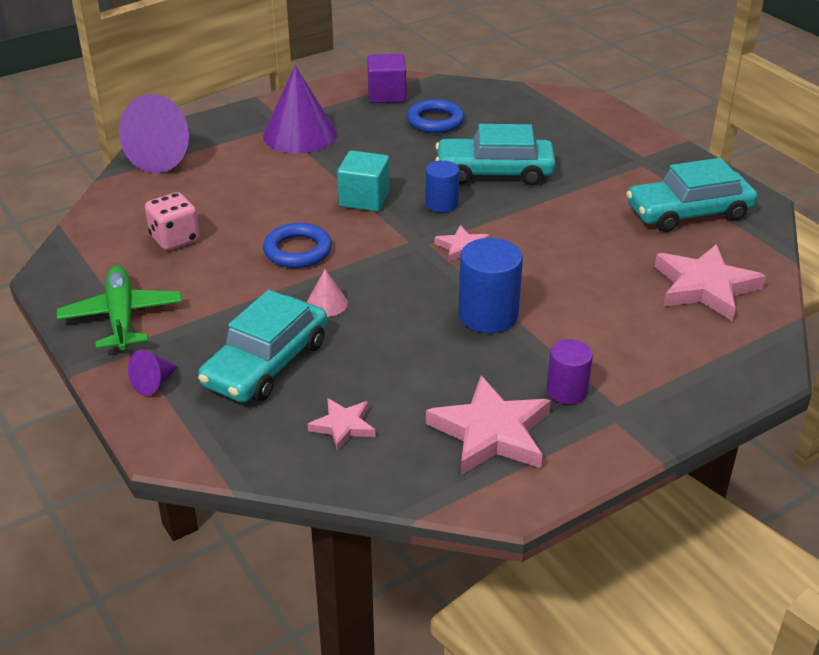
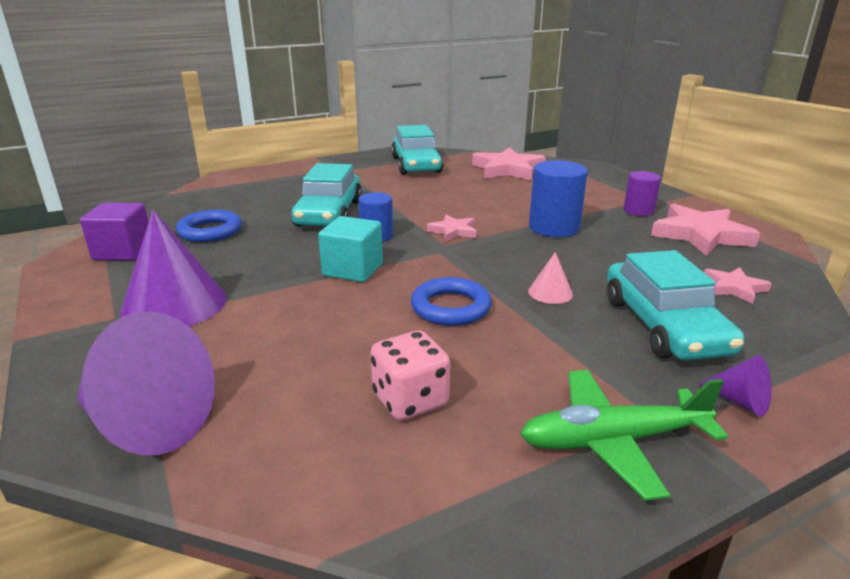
camera: 85 degrees left, 10 degrees down
(266, 363) = (664, 325): turquoise car -> turquoise car turned 45 degrees clockwise

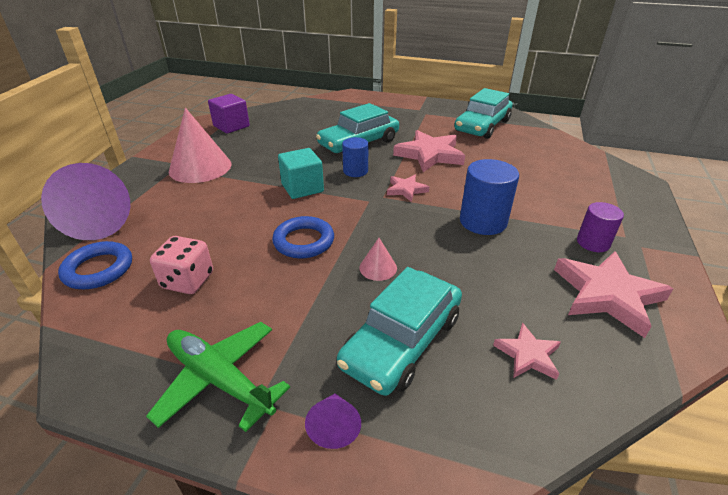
camera: 45 degrees right, 10 degrees up
(174, 304) = (200, 167): purple cone -> pink cone
(210, 231) = (283, 130): blue ring -> blue ring (98, 269)
(508, 169) = (549, 156): pink star -> pink star (430, 155)

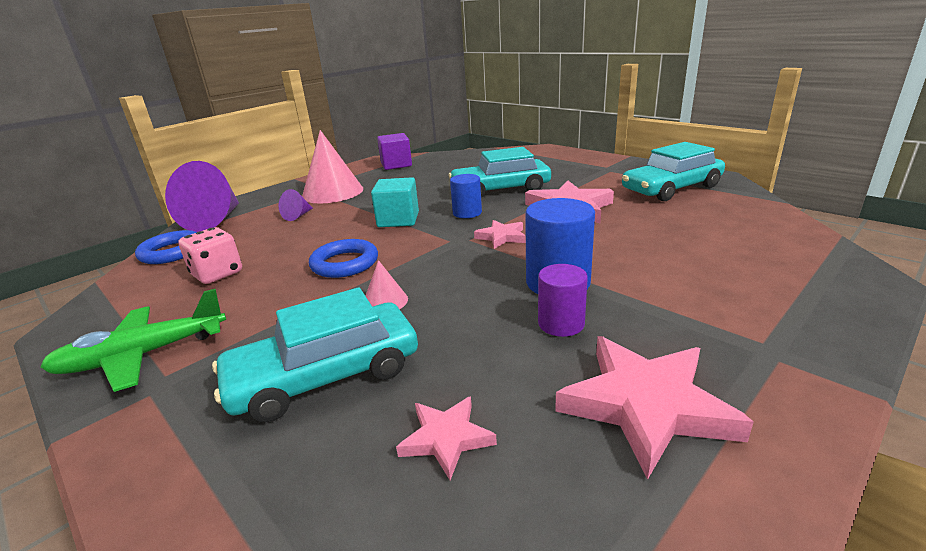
camera: 30 degrees right, 10 degrees down
(219, 379) = (142, 355): green plane -> green plane turned 90 degrees counterclockwise
(334, 427) = (170, 430): purple cone -> purple cone (298, 216)
(593, 243) = (694, 337): purple cylinder -> purple cylinder (561, 324)

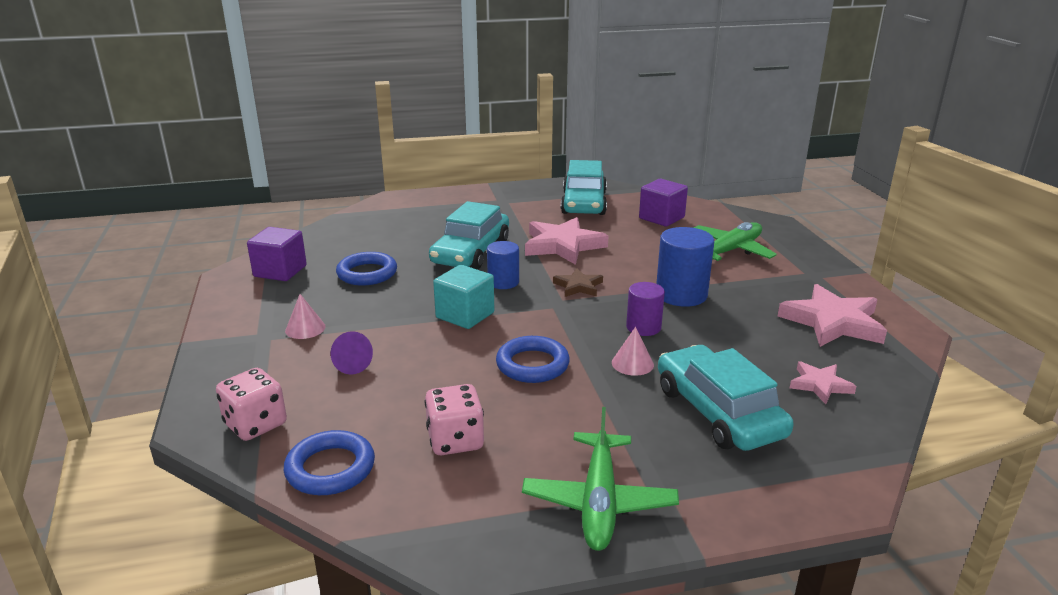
camera: 60 degrees left, 0 degrees up
(215, 220) = (255, 424): purple cone -> pink dice
(325, 375) = (718, 412): turquoise car -> turquoise car turned 150 degrees clockwise
(332, 192) = (305, 328): pink cone -> pink cone, size x0.46
(422, 179) = (367, 273): none -> blue ring
(502, 237) = (578, 286): pink star -> brown star
(561, 324) = (735, 313): purple cylinder -> purple cylinder (643, 327)
(718, 223) = (661, 218): none -> purple cube
(718, 277) = (730, 251): none -> green plane

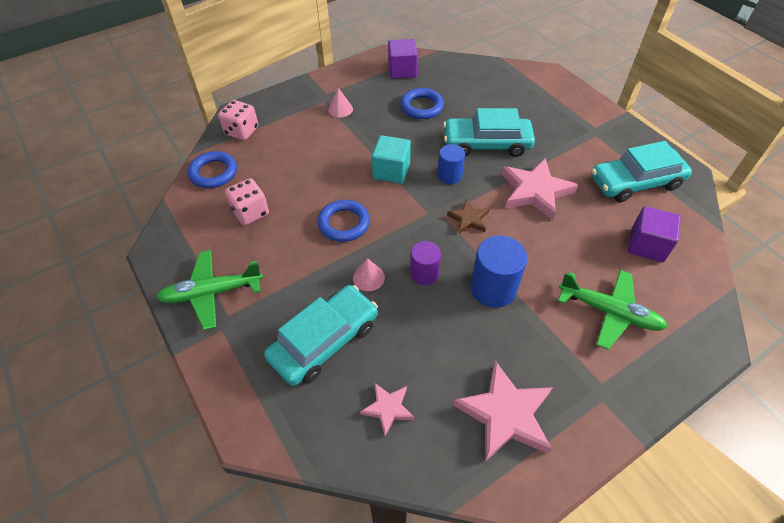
camera: 70 degrees right, 25 degrees up
(350, 365) = (309, 142): purple cone -> none

